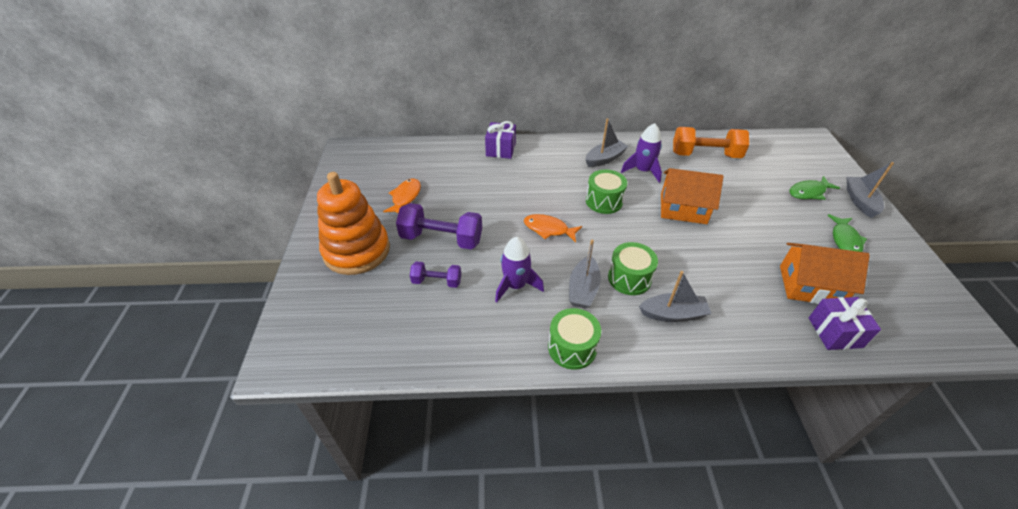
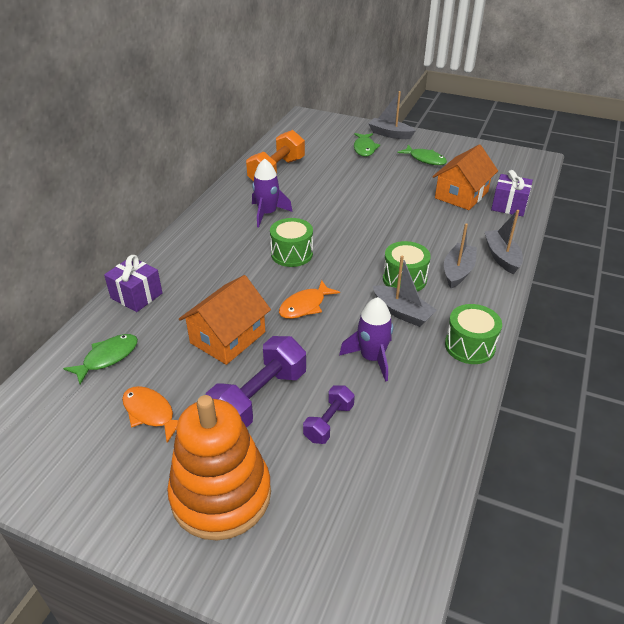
camera: 65 degrees left, 5 degrees down
(440, 162) = (107, 357): none -> green fish
(604, 159) = (228, 228): grey boat -> grey boat (501, 257)
(683, 208) = (337, 213): orange house -> orange house (228, 337)

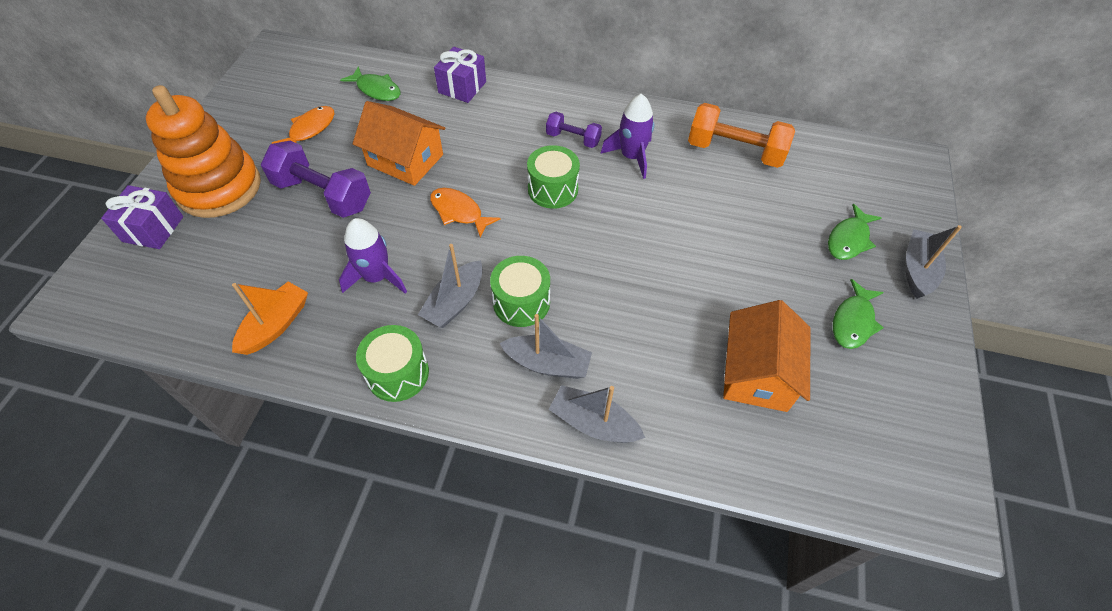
camera: 80 degrees right, 15 degrees up
(328, 423) = (288, 249): purple dumbbell -> purple dumbbell (573, 139)
(364, 148) = (849, 239): green fish -> green fish turned 45 degrees counterclockwise
(422, 426) = (276, 325): none -> orange boat
(461, 195) = (756, 373): orange house -> orange house turned 75 degrees clockwise
(501, 257) = (593, 423): grey boat -> grey boat turned 135 degrees counterclockwise
(509, 206) = (746, 445): purple gift -> purple gift (153, 229)

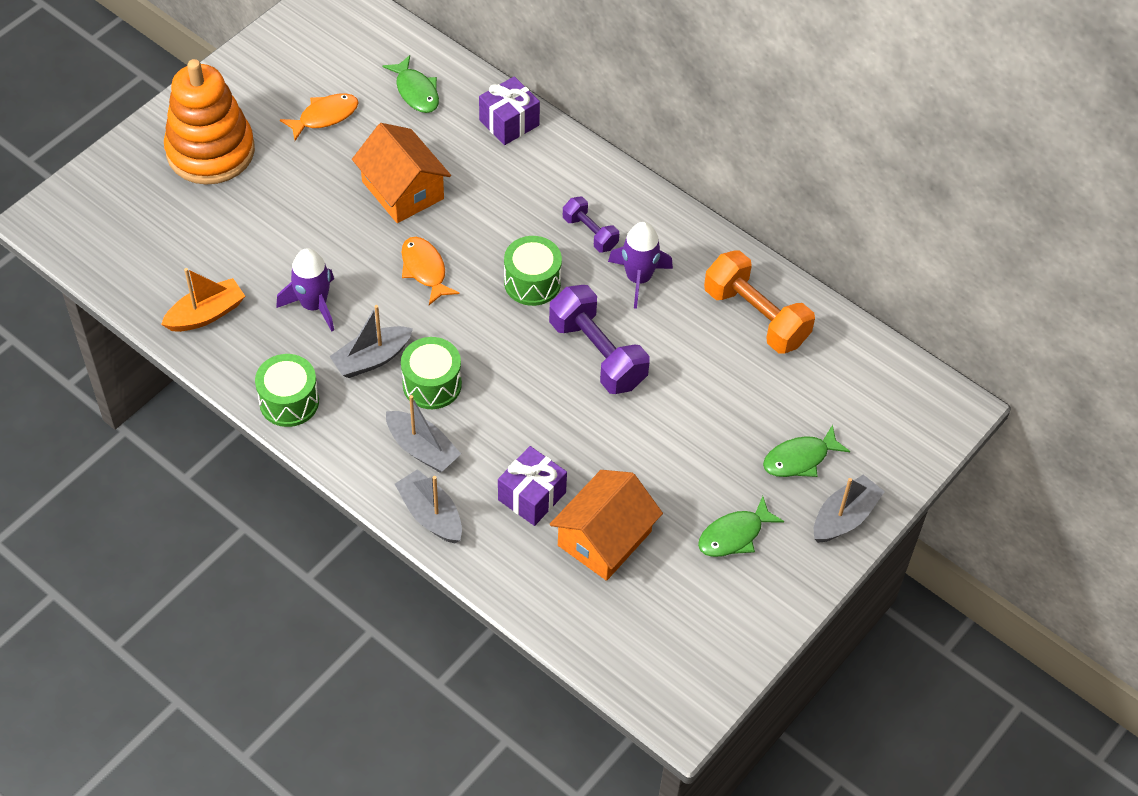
camera: 25 degrees right, 0 degrees up
(153, 229) = (136, 173): purple gift -> purple gift (532, 496)
(323, 195) = (304, 198): purple dumbbell -> purple dumbbell (597, 354)

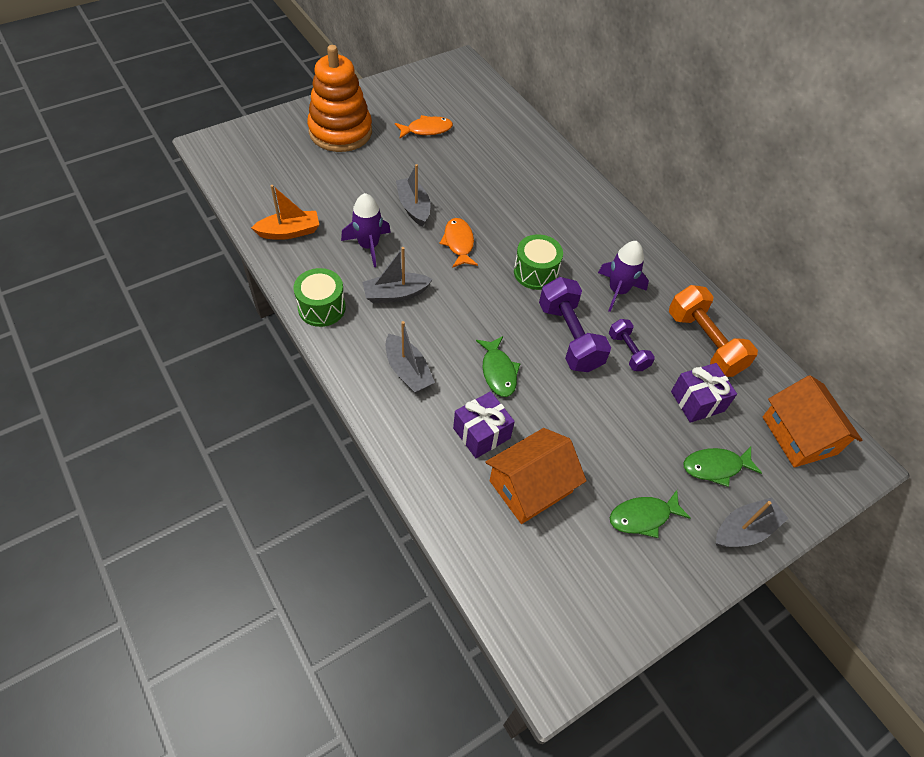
camera: 15 degrees right, 0 degrees up
(403, 190) = (462, 187): orange house -> orange house (799, 435)
(416, 91) = (495, 130): green fish -> green fish (498, 372)
(431, 514) = (395, 424): grey boat -> grey boat (414, 207)
(432, 384) = (433, 324): green drum -> none
(509, 123) = (553, 164): purple gift -> purple gift (697, 401)
(590, 233) = (590, 250): purple dumbbell -> purple dumbbell (628, 352)

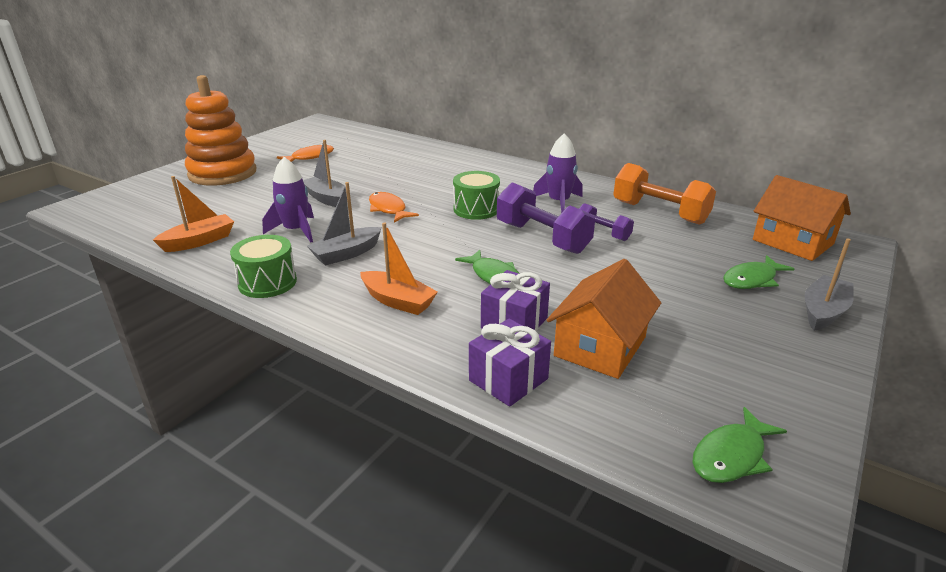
camera: 20 degrees left, 25 degrees down
(408, 371) = (398, 301): grey boat -> orange boat
(643, 517) = (729, 332): green fish -> green fish (731, 456)
(697, 401) = (691, 245): purple gift -> purple gift (508, 379)

